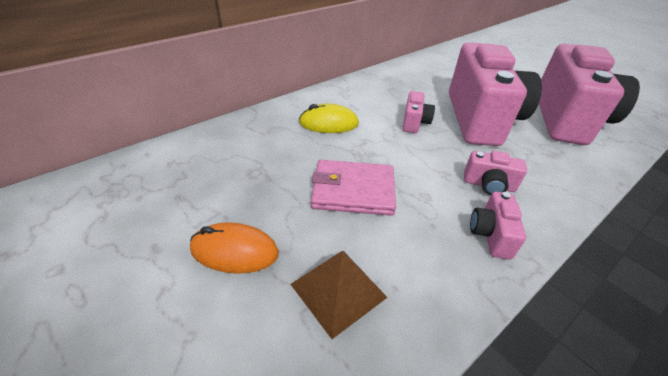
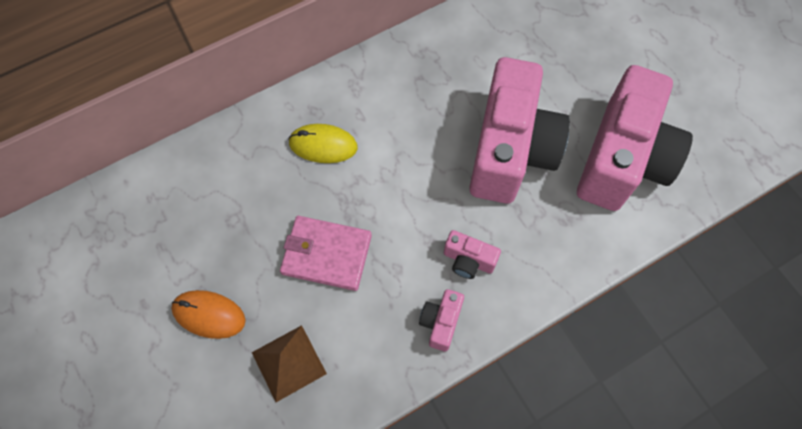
camera: 10 degrees right, 25 degrees up
(414, 122) = (425, 151): pink camera -> none

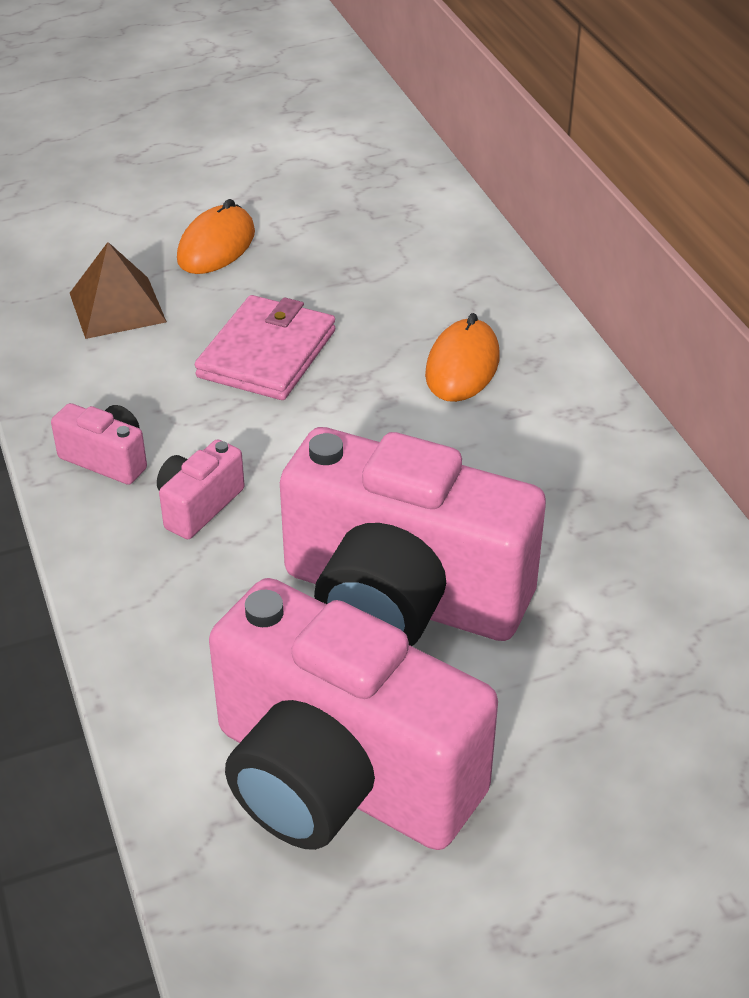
camera: 100 degrees right, 25 degrees down
(323, 145) = (462, 366): yellow mouse -> orange mouse

